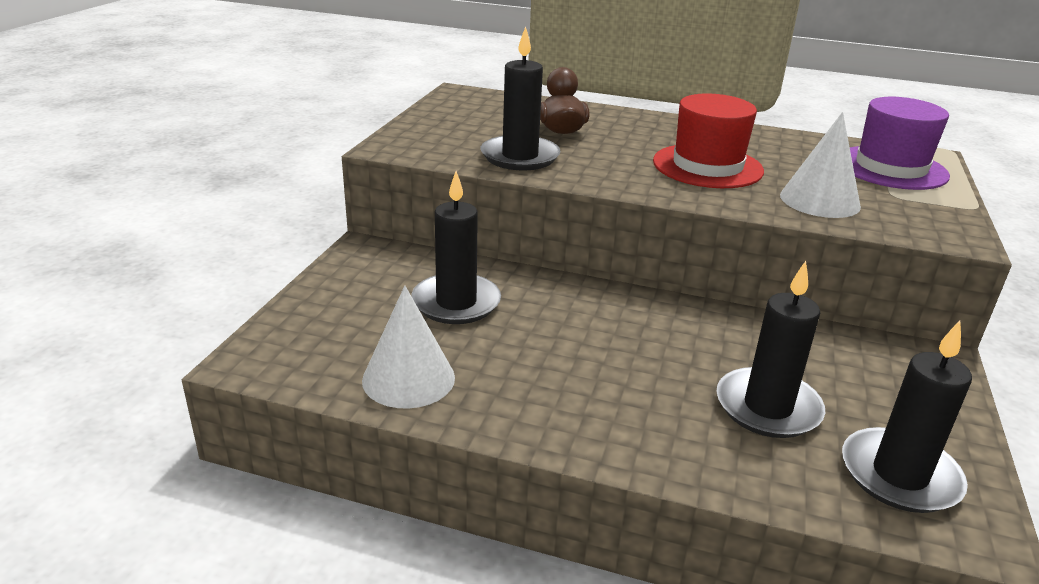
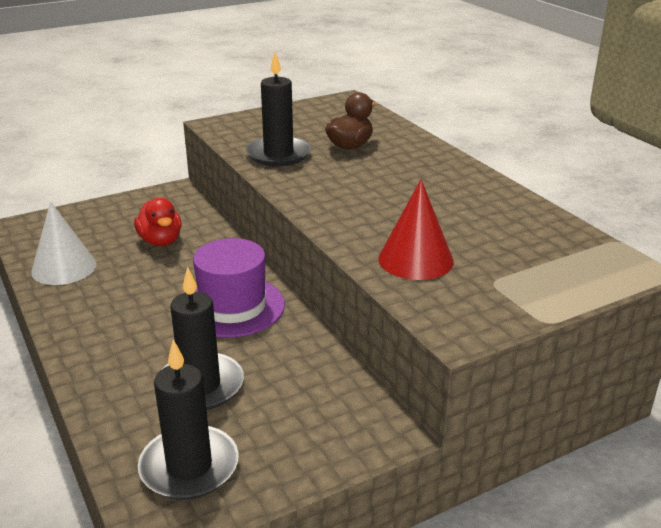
camera: 45 degrees right, 0 degrees up
(456, 303) = (160, 241): black candle -> red duck
(707, 166) = (393, 204): red hat -> none
(819, 200) = (415, 259): white cone -> red cone
(890, 168) = (557, 263): purple hat -> purple hat (233, 307)

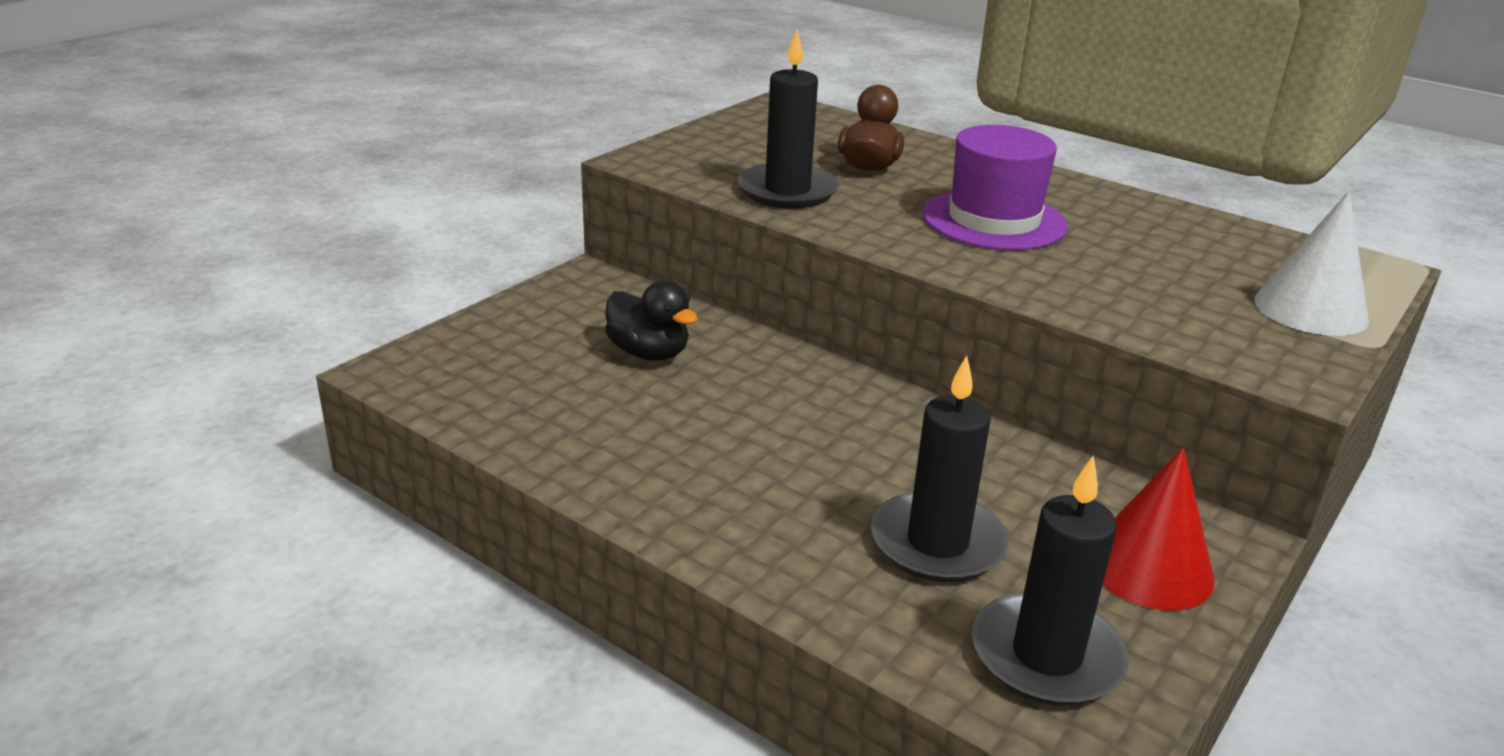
camera: 25 degrees left, 0 degrees up
(64, 268) = (539, 422): white cone -> white cone (1310, 309)
(160, 241) = (649, 353): red duck -> black duck
(233, 307) = (859, 424): purple hat -> purple hat (994, 220)
(415, 259) = (1141, 300): red cone -> red cone (1149, 567)

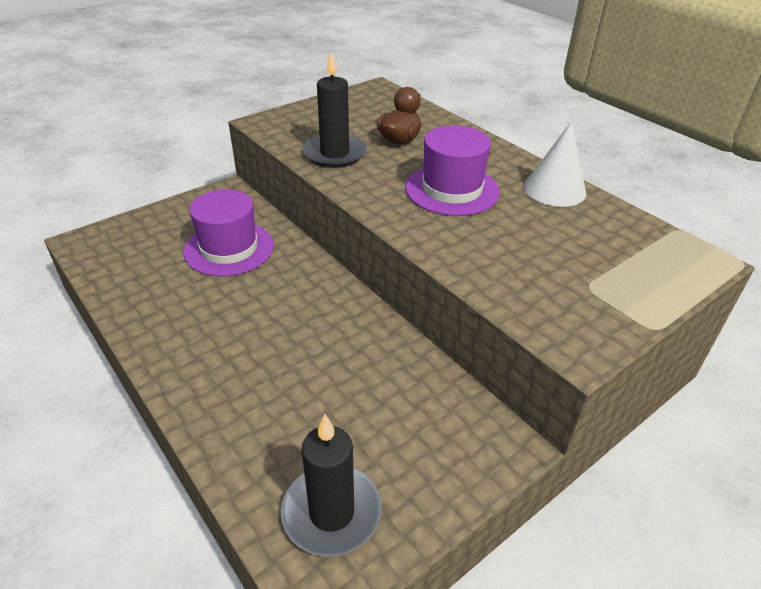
camera: 15 degrees right, 10 degrees up
(649, 353) = (229, 248): black duck -> purple hat
(937, 543) = (315, 413): black candle -> none
(1149, 567) = (440, 457): red cone -> none
(1310, 309) = (627, 290): white cone -> white cone (554, 189)

